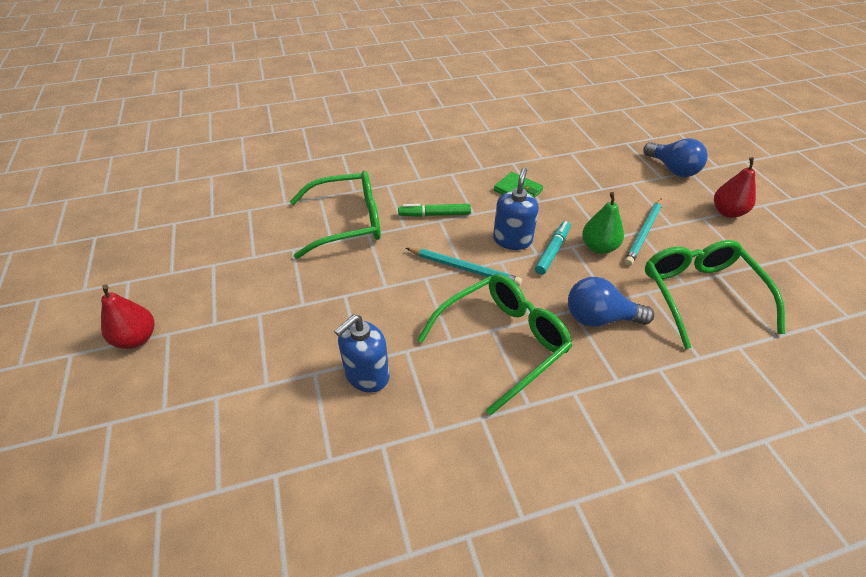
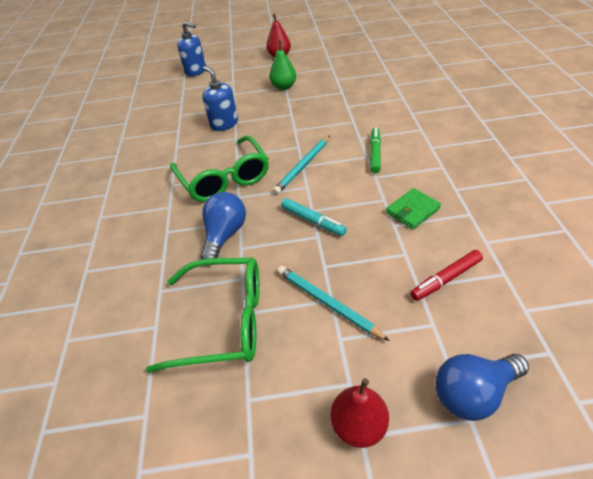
camera: 105 degrees right, 0 degrees up
(348, 222) = (368, 111): green glasses -> none
(512, 240) = (333, 197): blue soap dispenser -> blue soap dispenser (196, 71)
(588, 176) = (445, 279): none -> red marker
(598, 247) = (311, 256): green pear -> green pear (284, 87)

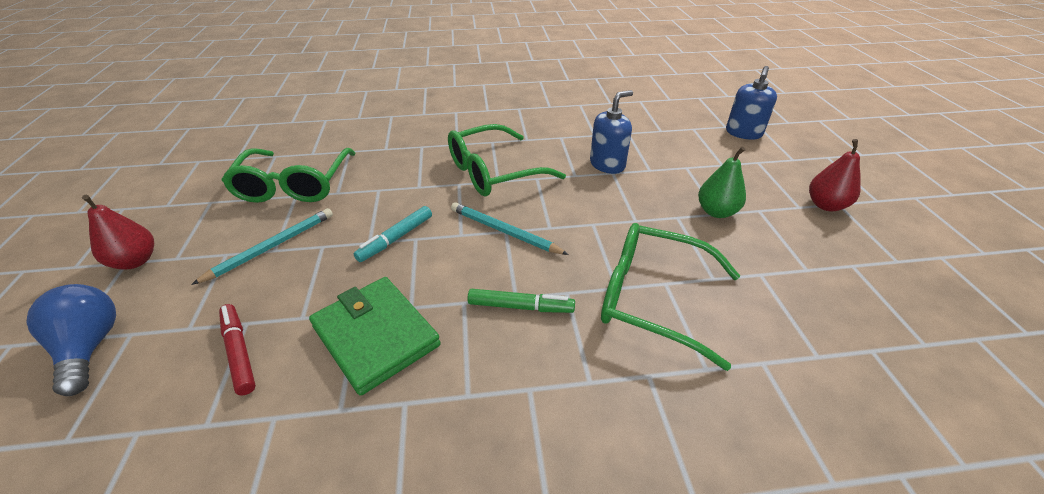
camera: 85 degrees right, 5 degrees down
(225, 235) = (401, 179): blue light bulb -> none
(360, 110) = (652, 298): none -> green glasses
(412, 210) = (376, 336): green wallet -> green wallet, size x1.68

